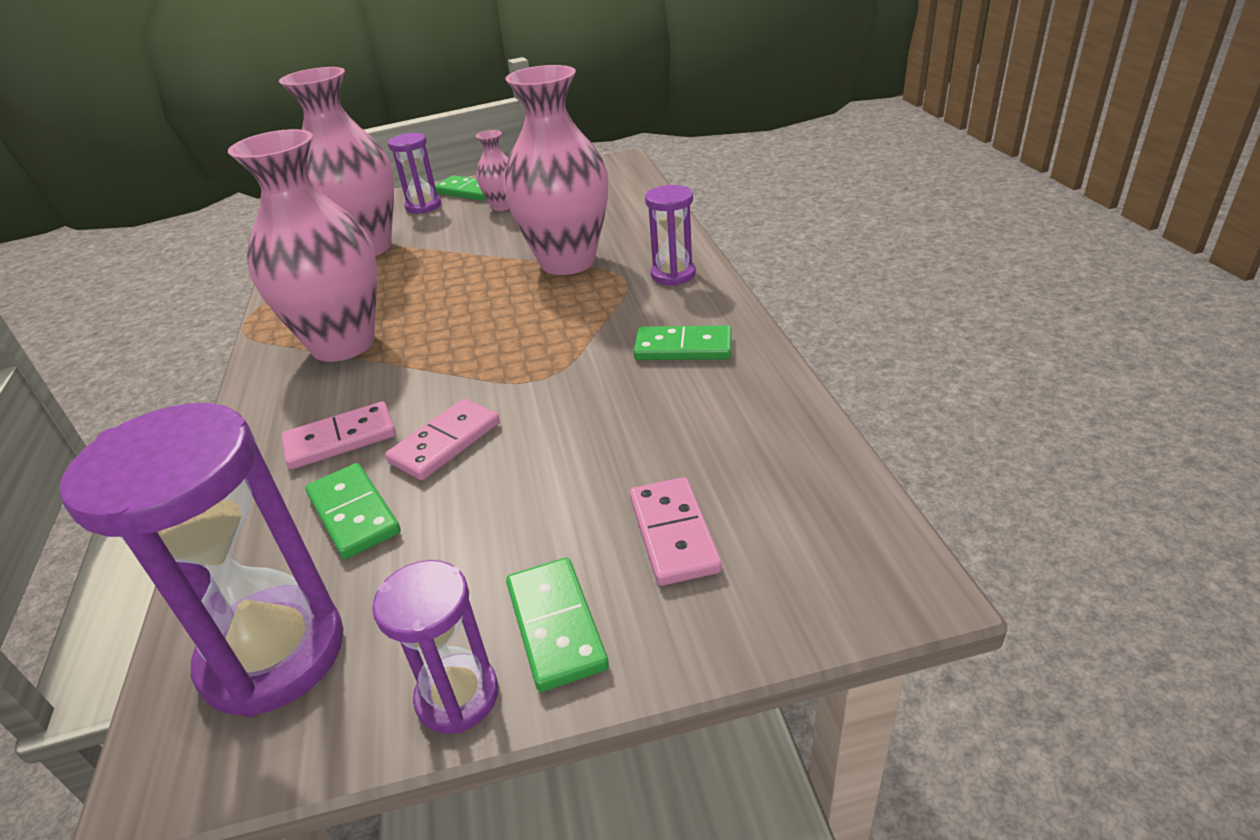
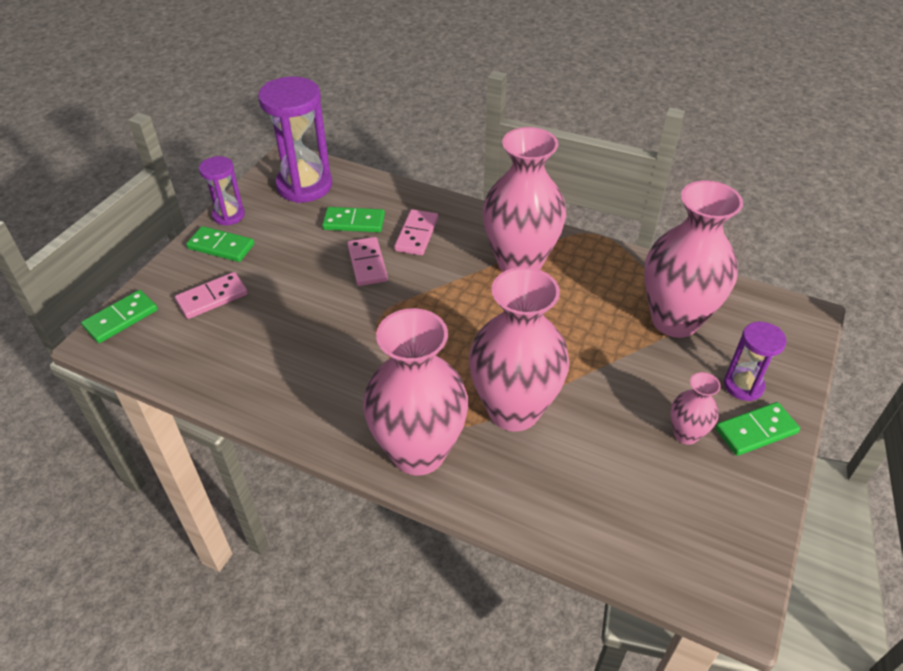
camera: 125 degrees right, 10 degrees up
(673, 275) = (418, 452): purple hourglass -> pink vase
(674, 534) = (212, 298): pink domino -> pink domino turned 60 degrees counterclockwise
(683, 347) = (326, 392): green domino -> green domino (121, 319)

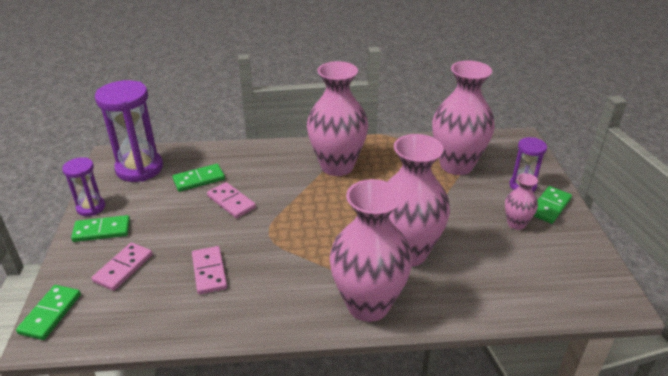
camera: 30 degrees left, 10 degrees down
(416, 234) = (252, 172): pink domino -> pink domino (209, 272)

